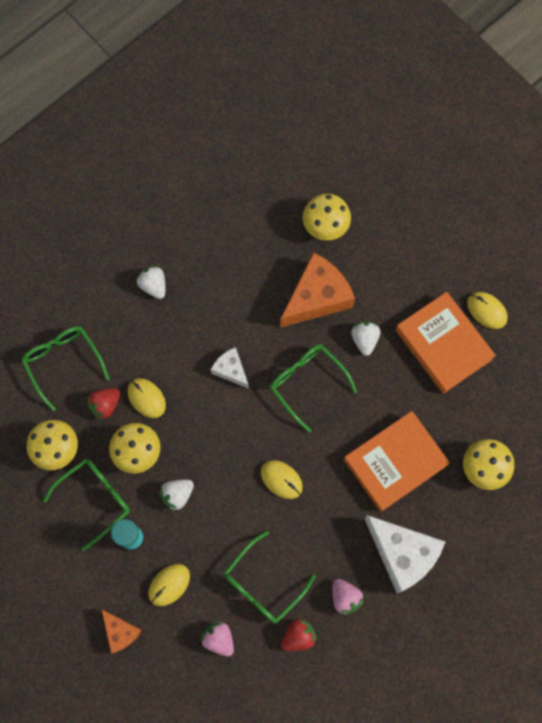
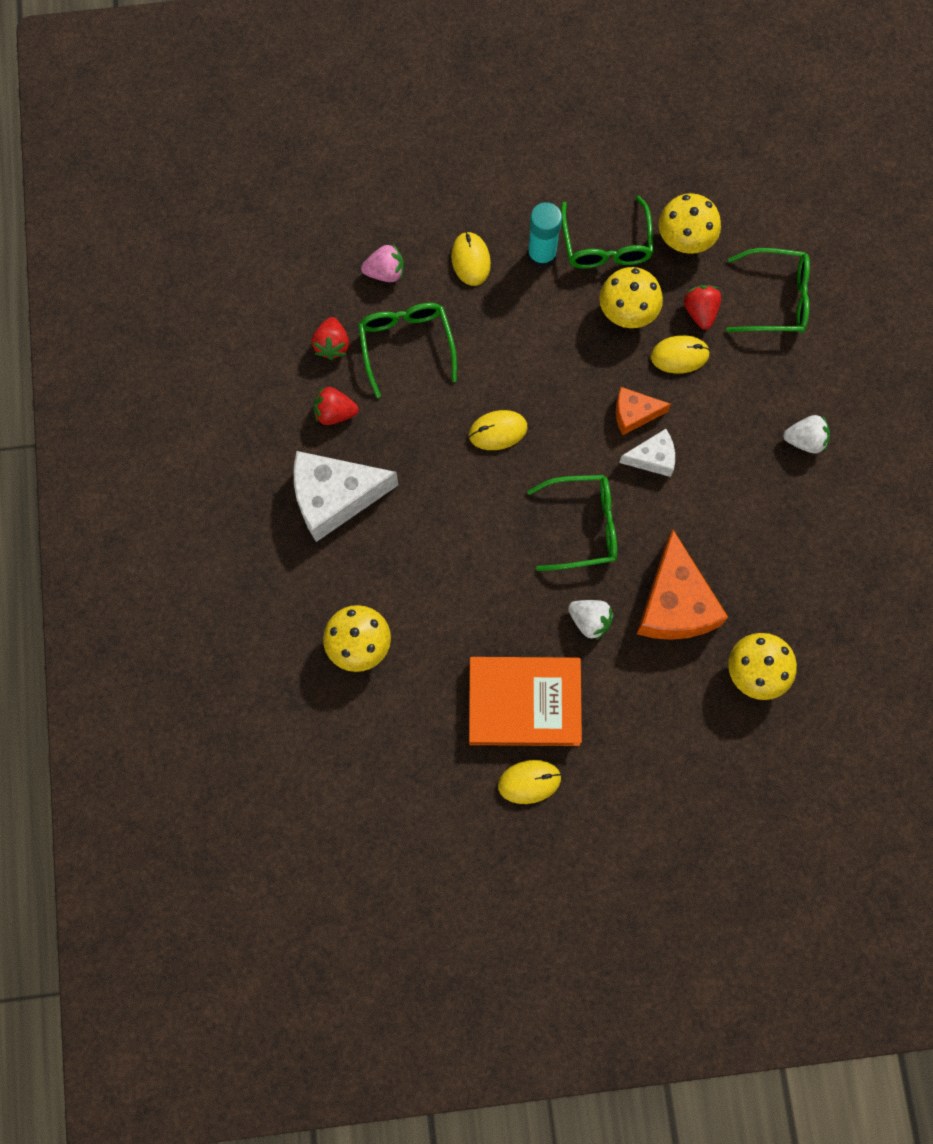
camera: 125 degrees right, 0 degrees up
(120, 632) = (458, 191): orange cheese -> orange cheese (634, 414)
(177, 495) = (555, 322): white strawberry -> none
(345, 597) = (335, 413): pink strawberry -> red strawberry
(395, 462) = (432, 557): orange book -> none

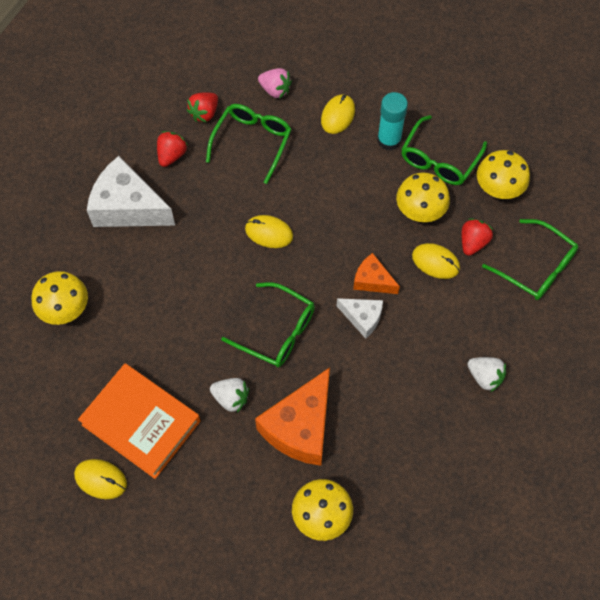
camera: 35 degrees right, 10 degrees down
(335, 413) = (172, 155): red strawberry -> red strawberry turned 75 degrees clockwise
(589, 621) = (231, 398): white strawberry -> white strawberry turned 45 degrees counterclockwise

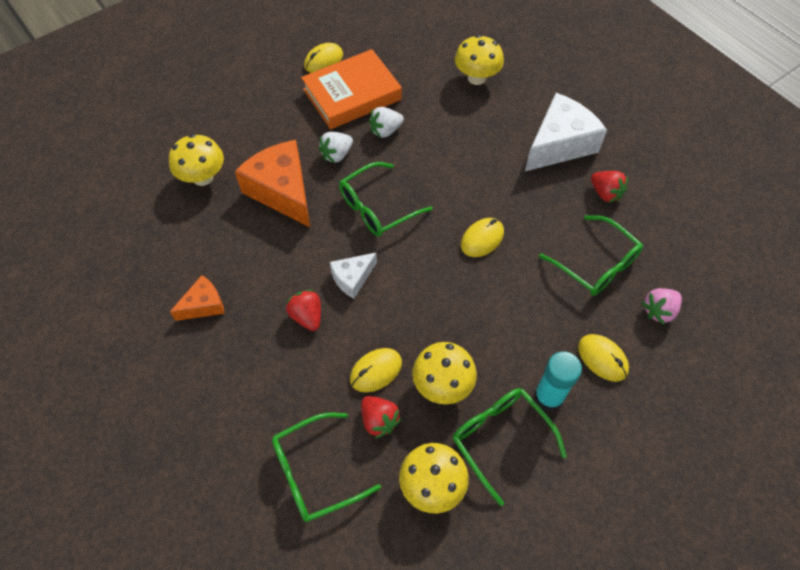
camera: 115 degrees right, 5 degrees down
(204, 113) = (648, 236): red strawberry -> red strawberry (307, 316)
(372, 280) = (386, 304): orange cheese -> orange cheese (203, 305)
(485, 377) = (232, 355): white strawberry -> white strawberry (385, 131)

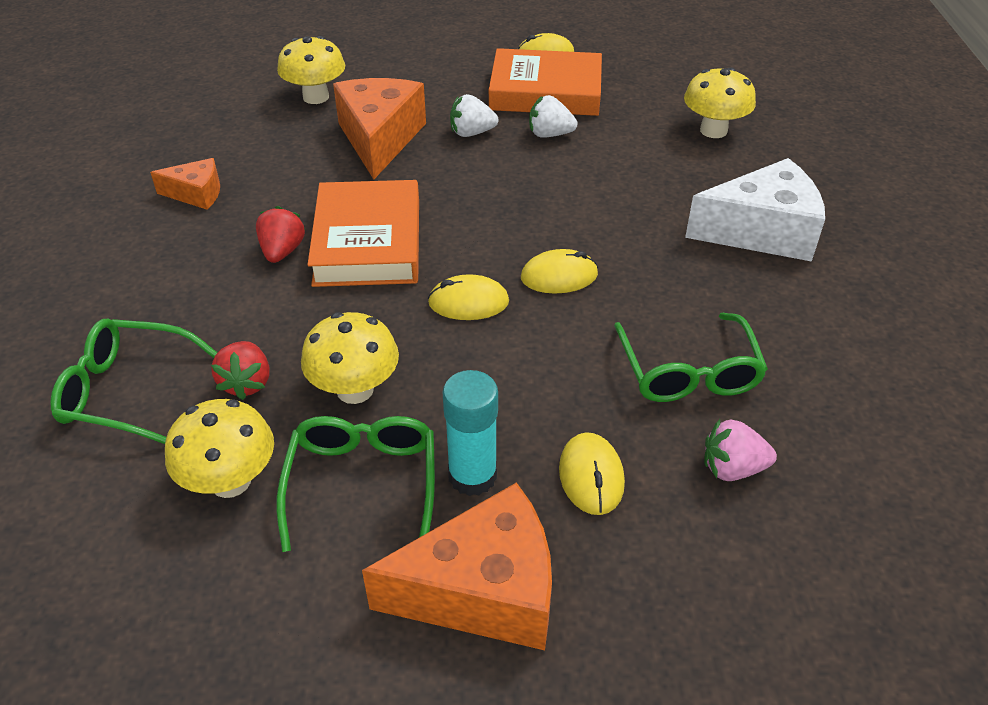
camera: 35 degrees right, 15 degrees down
(352, 278) = (367, 242): white cheese -> orange book
(376, 371) = (296, 336): yellow mouse -> yellow mouse (468, 302)
(377, 207) = (465, 194): green glasses -> none
(605, 193) = (778, 306): red strawberry -> none
(608, 456) = (483, 591): none -> orange cheese

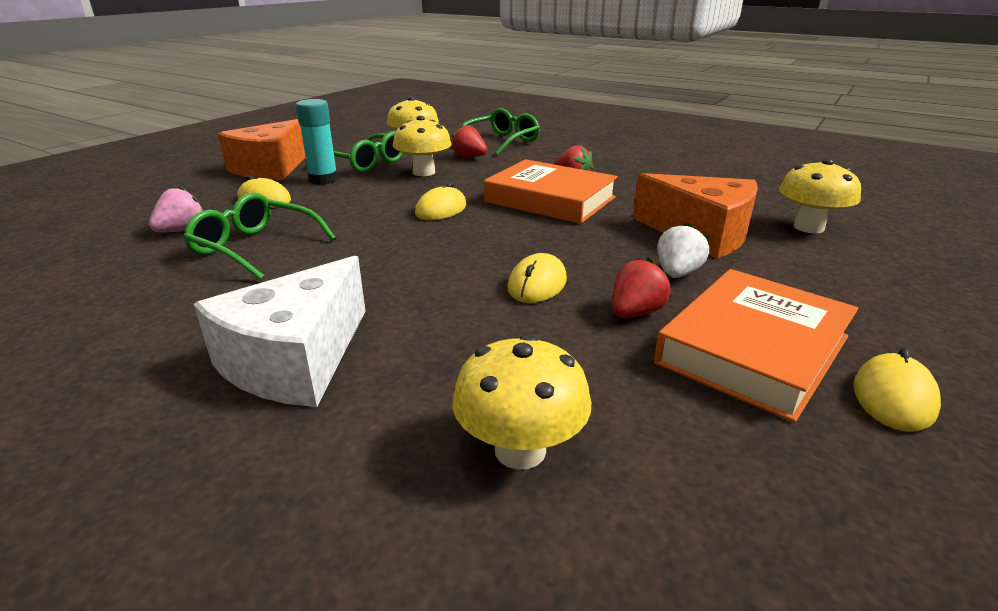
camera: 125 degrees right, 15 degrees down
(196, 194) = (670, 172): orange cheese -> none
(550, 134) = (635, 313): white strawberry -> red strawberry
(559, 276) = (415, 242): yellow mouse -> yellow mouse (537, 284)

